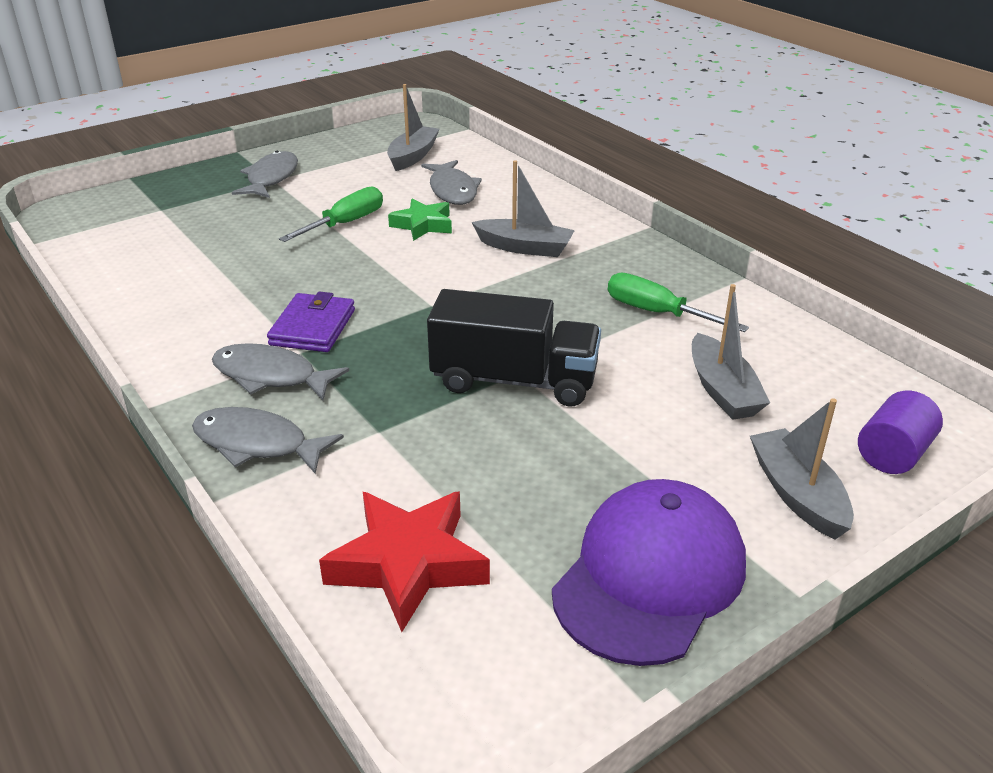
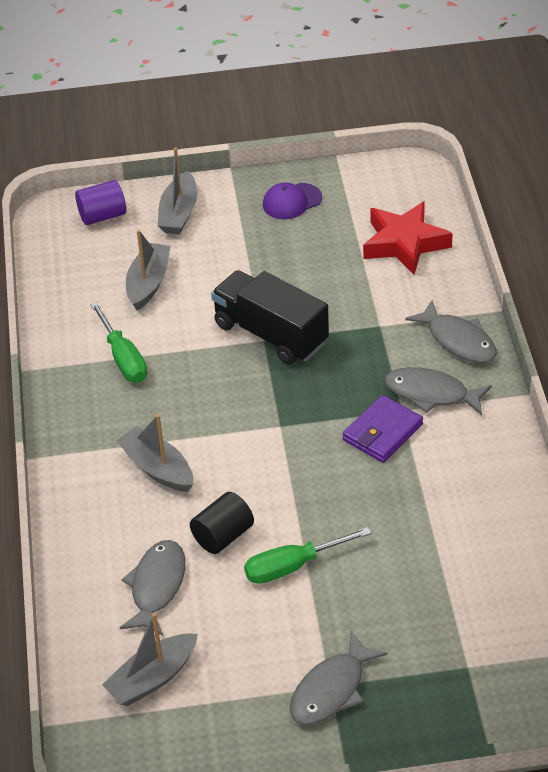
camera: 150 degrees left, 10 degrees up
(270, 376) = (431, 394): grey fish -> grey fish turned 150 degrees clockwise
(423, 225) = (223, 536): green star -> black cylinder
(650, 576) = (292, 201): purple cap -> purple cap, size x0.51

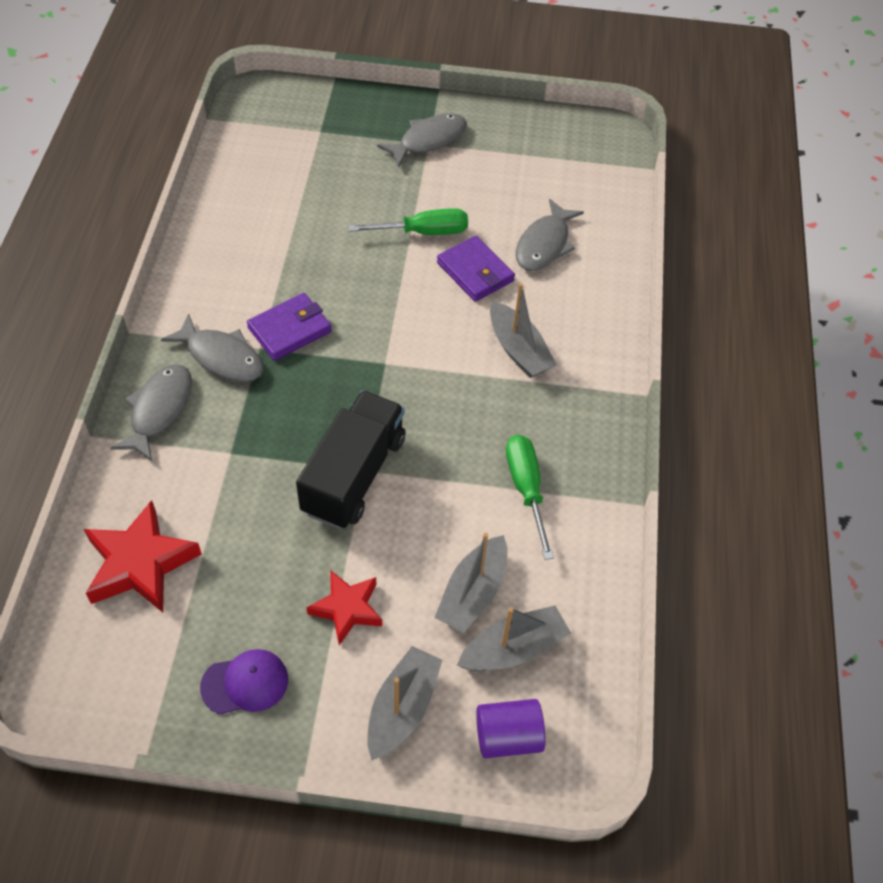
camera: 170 degrees left, 10 degrees up
(153, 678) = (563, 179): grey boat -> grey boat (513, 649)
(223, 536) = (475, 272): black cylinder -> purple wallet
(239, 253) = (347, 609): none -> red star
(270, 334) = (354, 475): black truck -> black truck turned 120 degrees counterclockwise
(458, 340) = (159, 410): grey fish -> grey fish turned 45 degrees clockwise

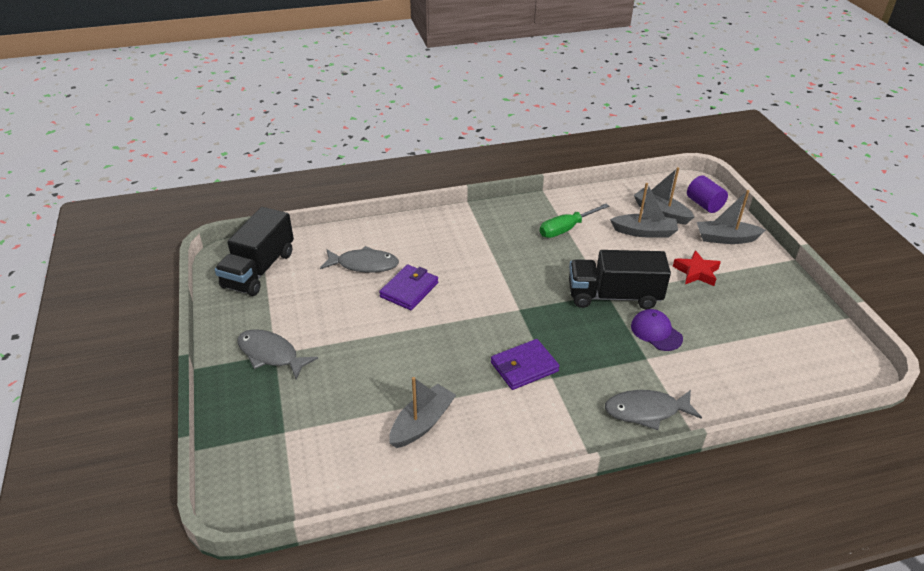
camera: 110 degrees left, 15 degrees down
(140, 564) = (756, 368): red star -> none
(221, 357) = (575, 395): grey fish -> none
(245, 683) = (772, 295): purple cap -> purple cap (656, 332)
(290, 330) = (524, 367): purple wallet -> purple wallet turned 60 degrees counterclockwise
(424, 232) = (382, 326): green screwdriver -> none
(518, 350) = (467, 254): grey boat -> grey boat (422, 423)
(576, 155) = (259, 270): none -> black truck

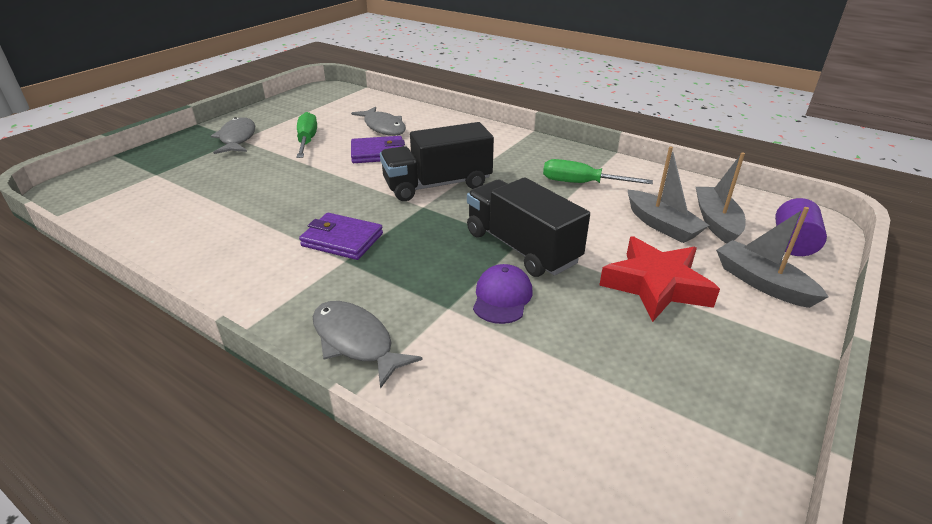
camera: 50 degrees right, 5 degrees down
(259, 270) = (325, 101): black truck -> black truck (437, 185)
(333, 316) = (307, 140): none -> green screwdriver
(422, 423) = (213, 221): grey boat -> none
(696, 272) = (656, 285): red star -> red star, size x1.55

